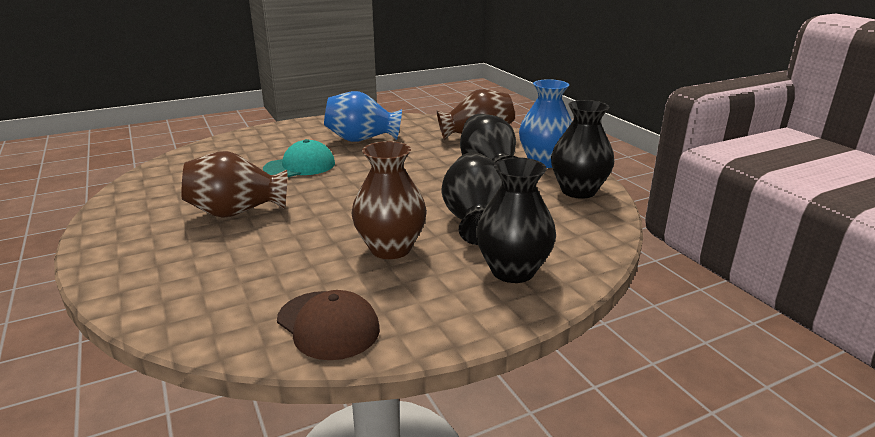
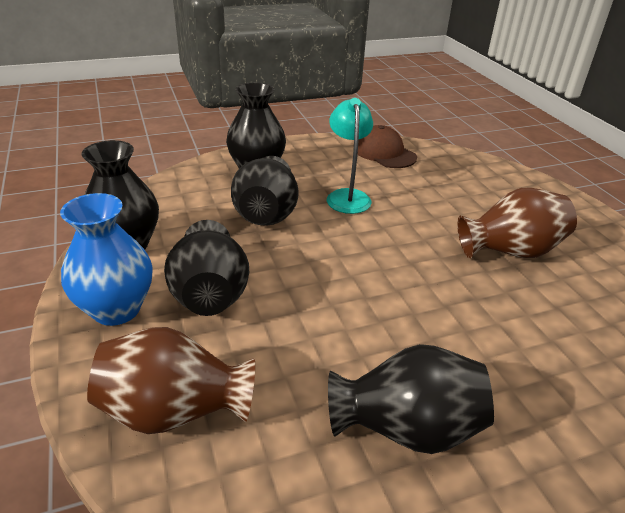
camera: 175 degrees left, 10 degrees up
(300, 166) = (485, 338): turquoise cap -> none
(362, 139) = (406, 427): blue vase -> black vase
(390, 248) = (347, 196): brown vase -> turquoise lamp

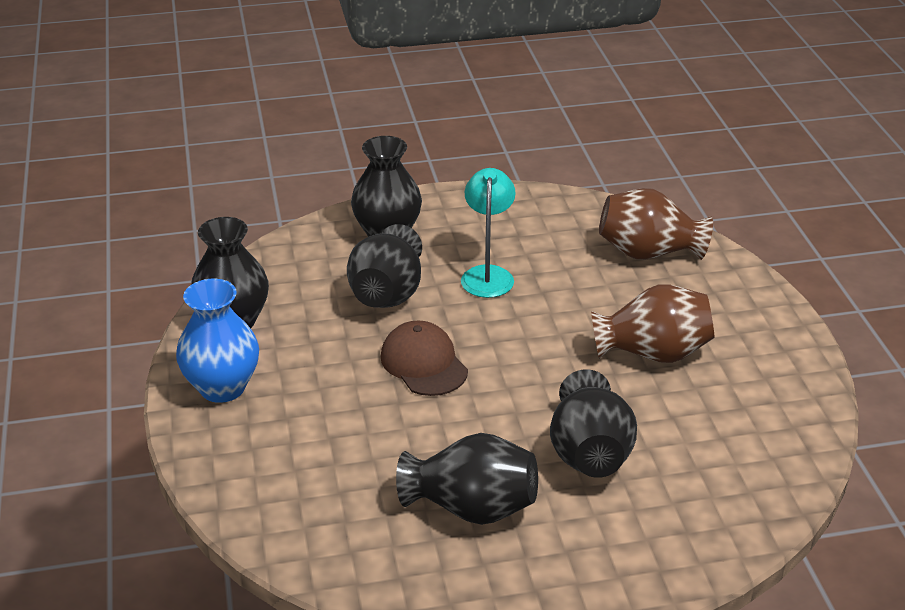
camera: 10 degrees right, 0 degrees up
(175, 410) = (271, 477): brown vase -> brown vase (649, 253)
(210, 295) = (314, 380): black vase -> black vase (589, 454)
(384, 153) = (554, 214): brown cap -> brown cap (423, 363)

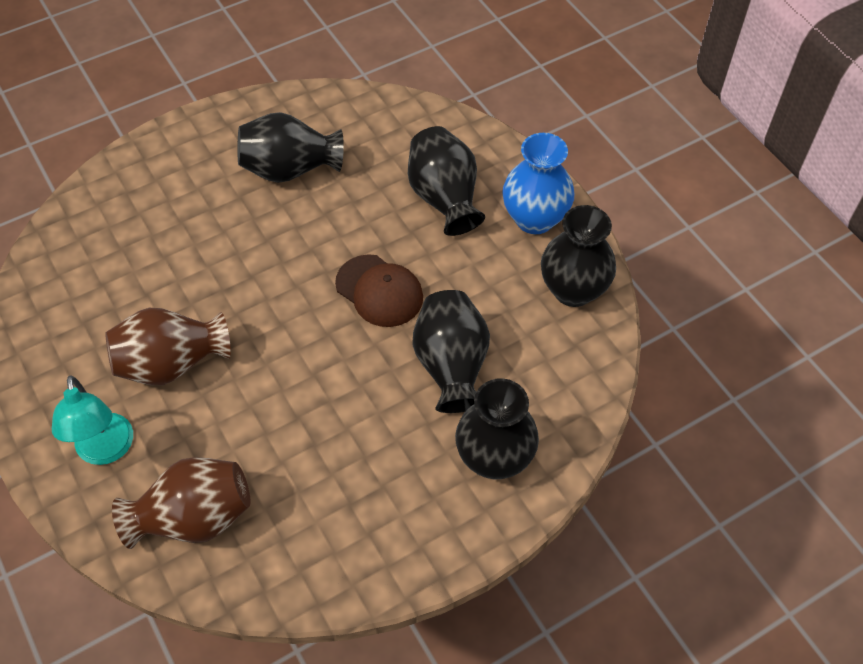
camera: 160 degrees right, 20 degrees up
(488, 274) = (361, 426): turquoise lamp -> turquoise lamp (105, 450)
(589, 454) = (211, 238): black vase -> black vase (444, 198)

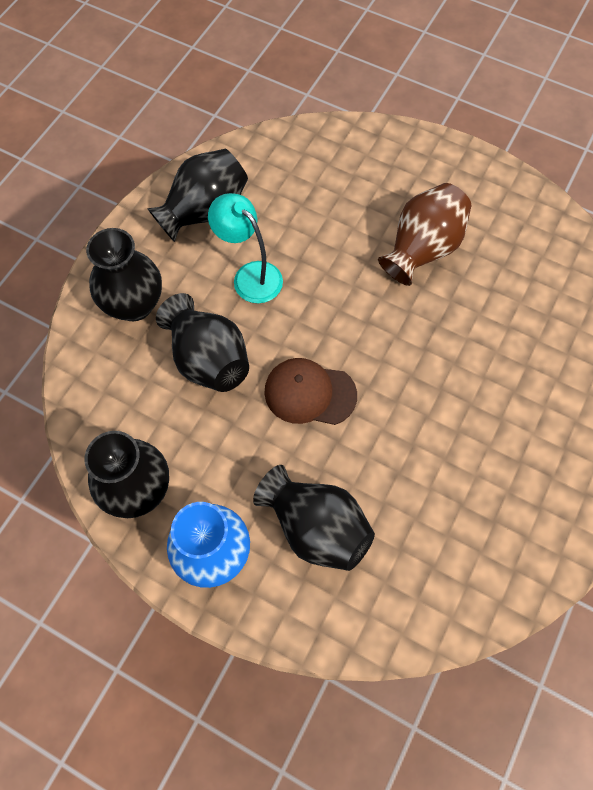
camera: 150 degrees right, 10 degrees up
(105, 450) = (411, 174): turquoise lamp -> turquoise lamp (250, 275)
(193, 518) = (317, 166): brown vase -> none
(290, 169) = (483, 475): black vase -> black vase (204, 212)

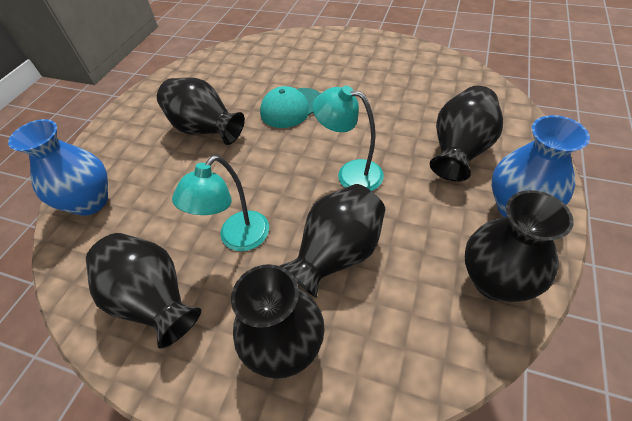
camera: 95 degrees left, 15 degrees down
(309, 393) = (350, 173): brown cap -> turquoise lamp
(332, 150) = (90, 202): none -> blue vase
(422, 249) = (206, 129): brown vase -> black vase
(444, 348) = (292, 108): none -> turquoise cap

